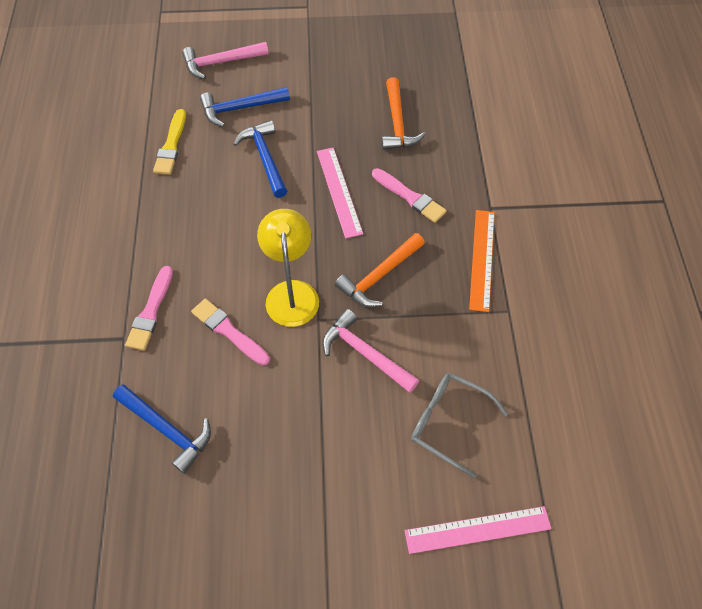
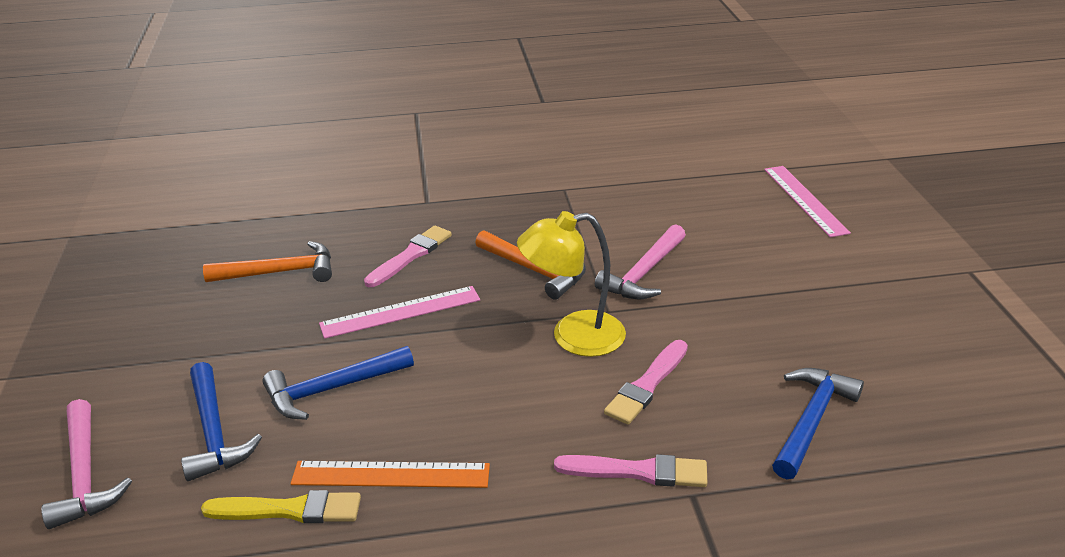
camera: 95 degrees left, 25 degrees down
(448, 423) = (706, 218): grey glasses -> none
(482, 259) = (500, 205): orange ruler -> orange ruler (391, 475)

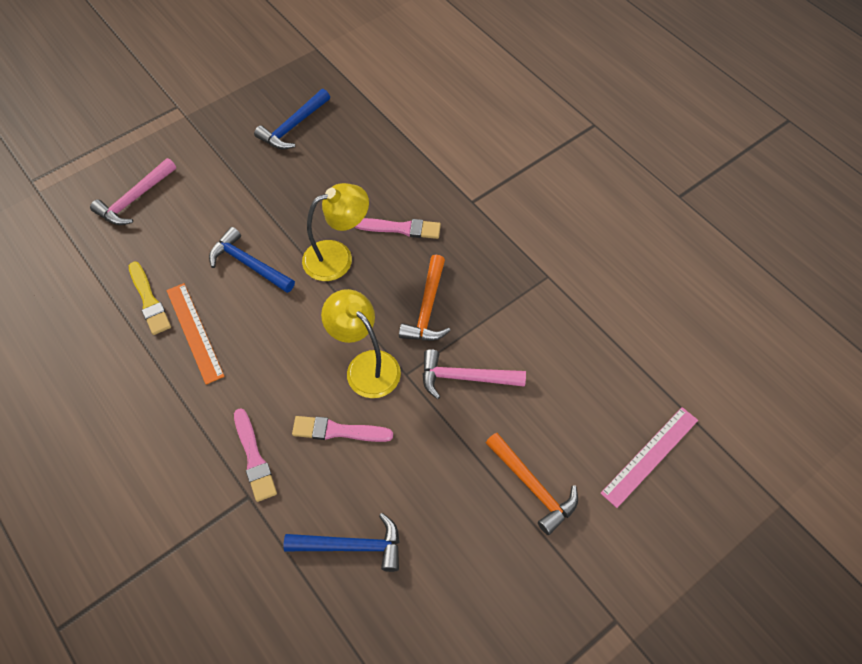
camera: 60 degrees right, 25 degrees up
(214, 432) = (188, 232): blue hammer -> blue hammer (293, 126)
(280, 272) = (341, 171): orange hammer -> orange hammer (532, 487)
(401, 312) = (338, 257): pink ruler -> yellow lamp

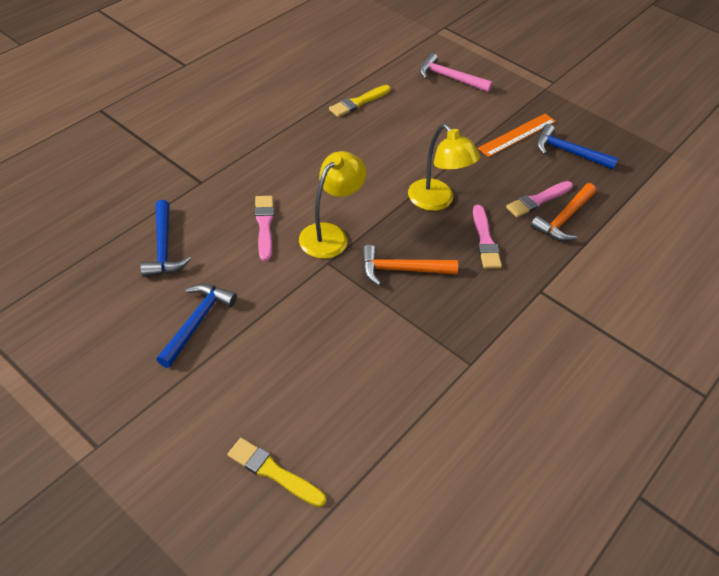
camera: 75 degrees right, 10 degrees down
(194, 332) = (337, 130): orange ruler -> orange ruler (517, 135)
(249, 264) = (410, 149): blue hammer -> blue hammer (197, 322)
(254, 458) = (233, 180): pink brush -> pink brush (538, 200)
(465, 377) = (333, 306): pink hammer -> none
(532, 487) = (228, 368): orange hammer -> orange hammer (564, 218)
(650, 456) = (273, 472): pink ruler -> yellow brush

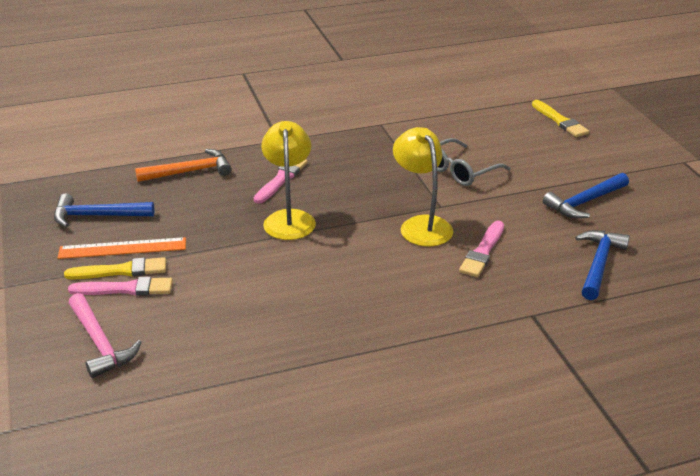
camera: 145 degrees left, 15 degrees down
(330, 234) = (421, 225): yellow lamp -> yellow lamp turned 90 degrees clockwise
(338, 319) = (461, 171): none -> grey glasses
(358, 102) = (260, 350): yellow brush -> yellow brush (121, 271)
(401, 269) = (378, 183): orange hammer -> none
(538, 200) = (192, 190): pink brush -> pink brush (126, 289)
(568, 152) = (97, 216): blue hammer -> blue hammer turned 120 degrees clockwise

